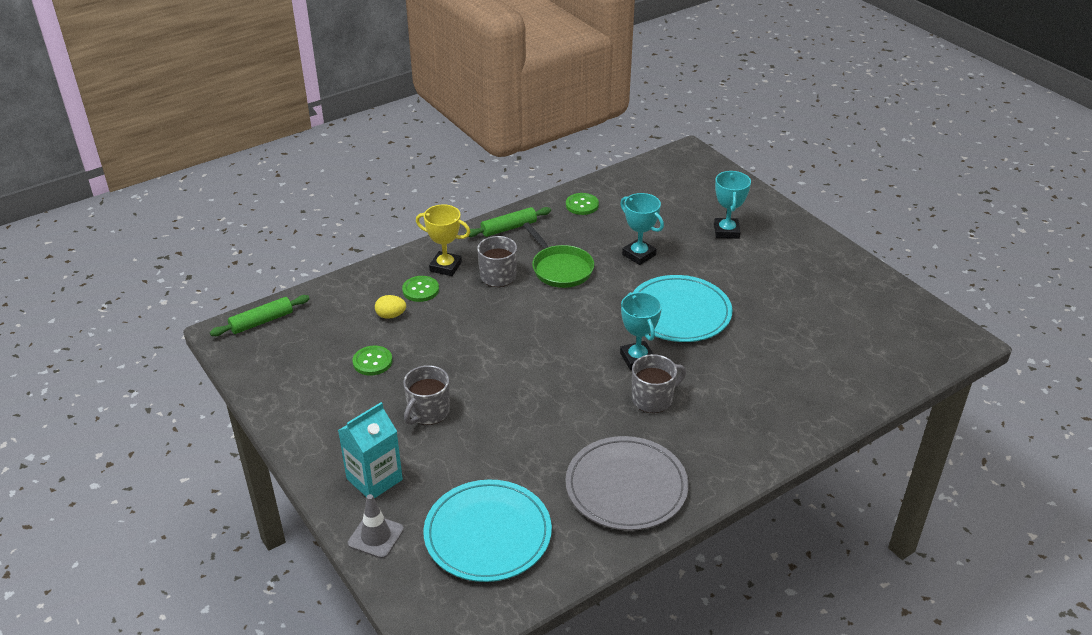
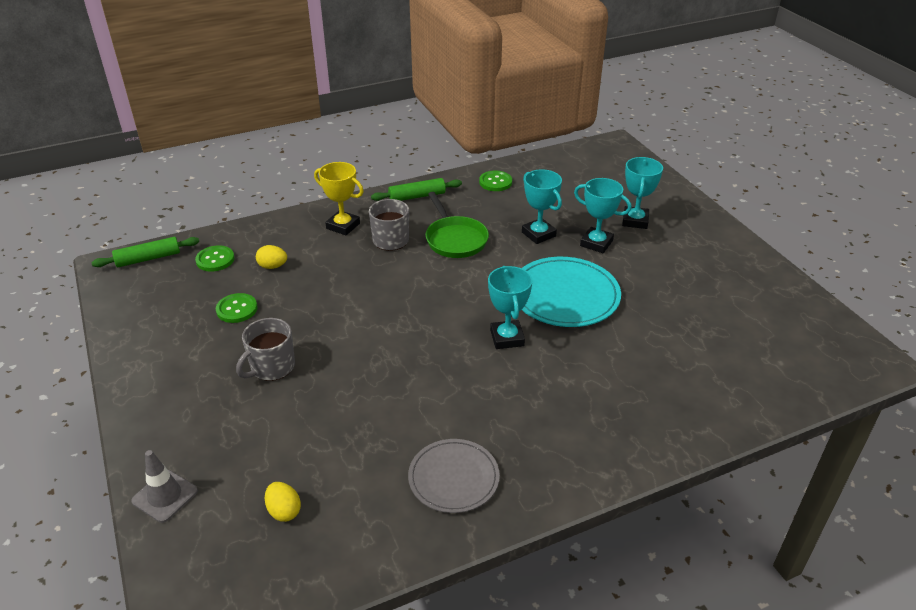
camera: 10 degrees right, 0 degrees up
(374, 479) = (189, 432): turquoise carton -> none
(420, 290) = (311, 245): green button -> green button (215, 260)
(488, 534) = (284, 511): turquoise plate -> yellow egg
(626, 487) = (453, 478): grey plate -> grey plate, size x0.66
(653, 399) = (511, 383): grey mug -> none
(695, 258) = (596, 243): none -> turquoise trophy

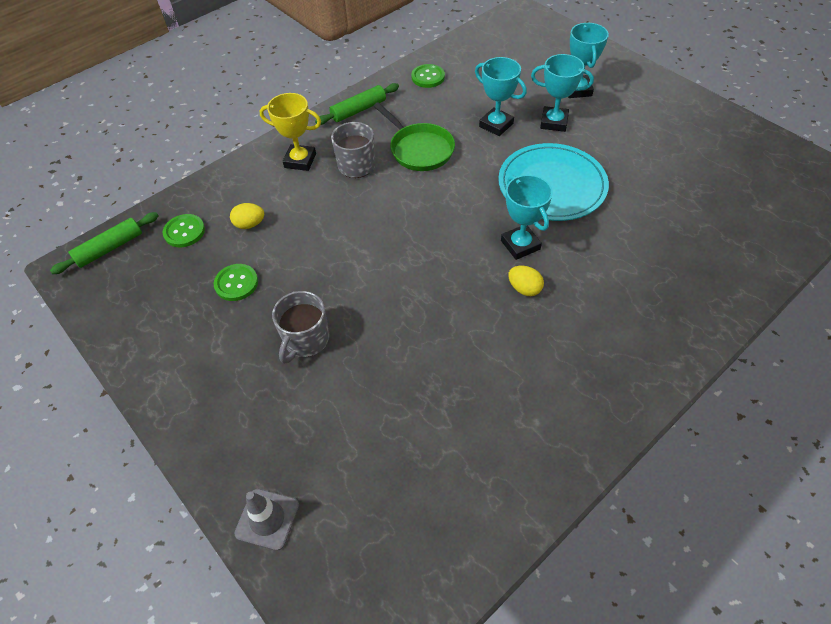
camera: 15 degrees left, 15 degrees up
(284, 511) = (398, 497): yellow egg -> yellow egg (524, 289)
(453, 478) = (543, 409): grey plate -> none

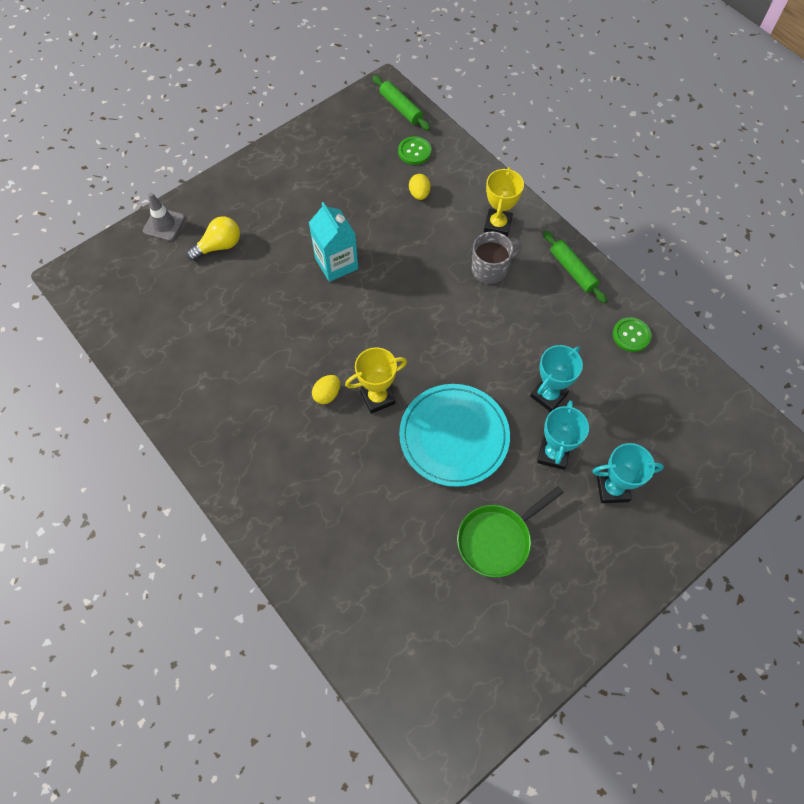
camera: 90 degrees right, 10 degrees up
(236, 283) = (356, 191): green button -> none
(306, 339) = (297, 238): grey mug -> none
(313, 432) = (219, 246): none -> yellow light bulb
(346, 295) = (336, 263): none -> turquoise carton
(419, 149) = (511, 322): green pan -> green pan (497, 539)
(520, 245) = (377, 397): turquoise trophy -> yellow trophy

